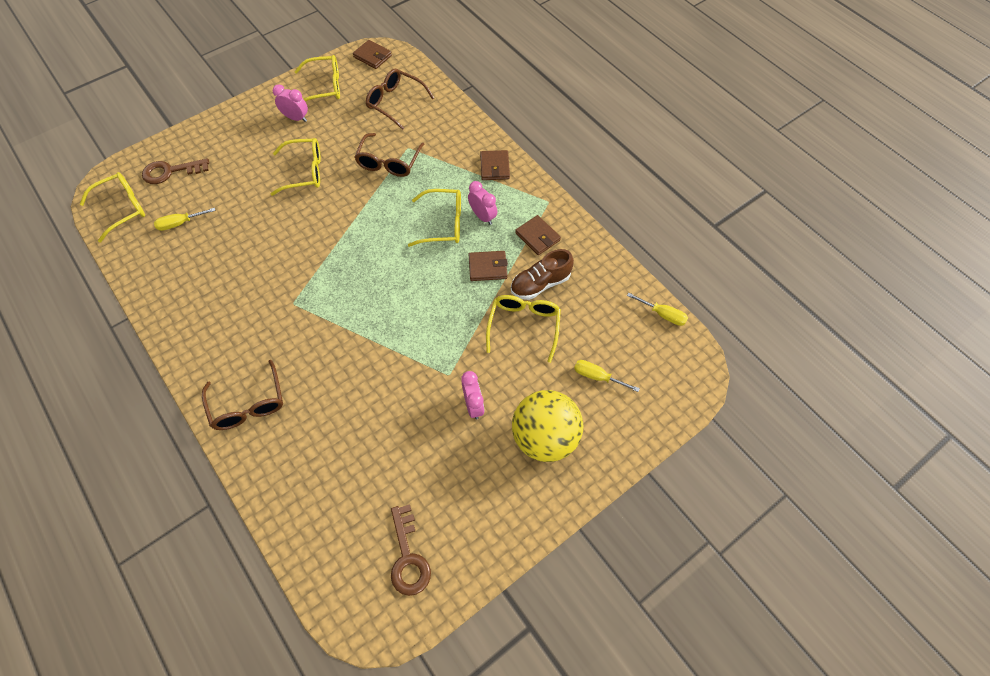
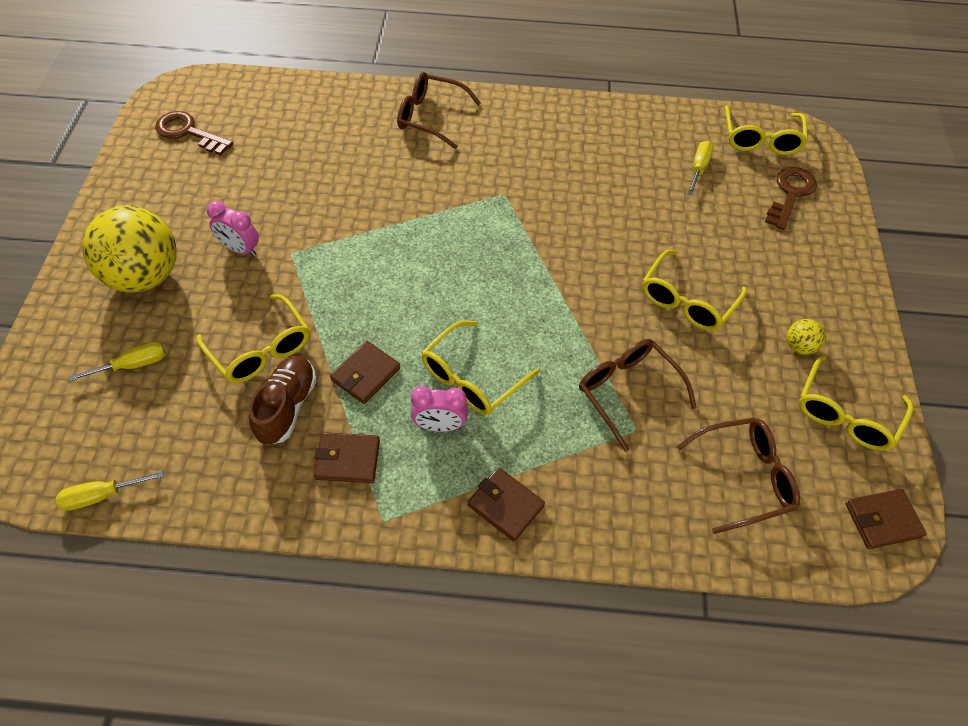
camera: 130 degrees right, 5 degrees down
(296, 118) = (799, 346): pink clock -> yellow ball

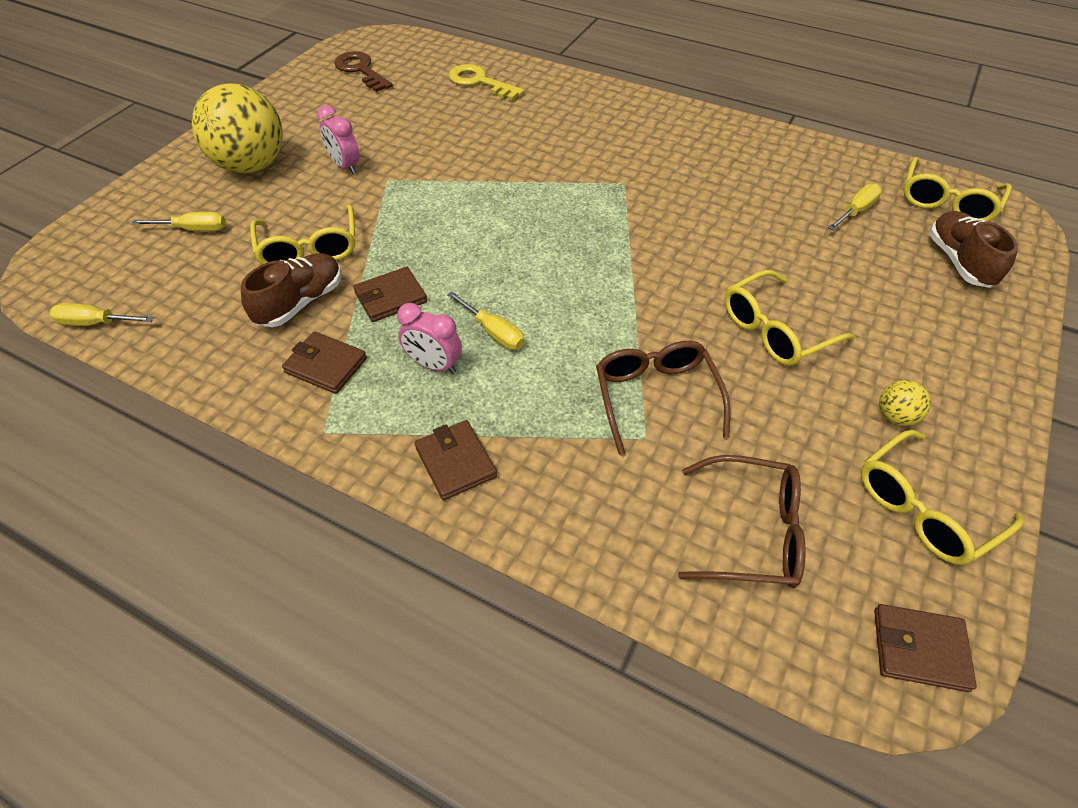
camera: 25 degrees right, 5 degrees down
(316, 116) = (480, 82): none -> yellow key
(431, 117) = (588, 105): brown glasses -> none
(472, 378) = (493, 332): yellow glasses -> yellow screwdriver
(790, 194) = (959, 261): brown key -> brown shoe

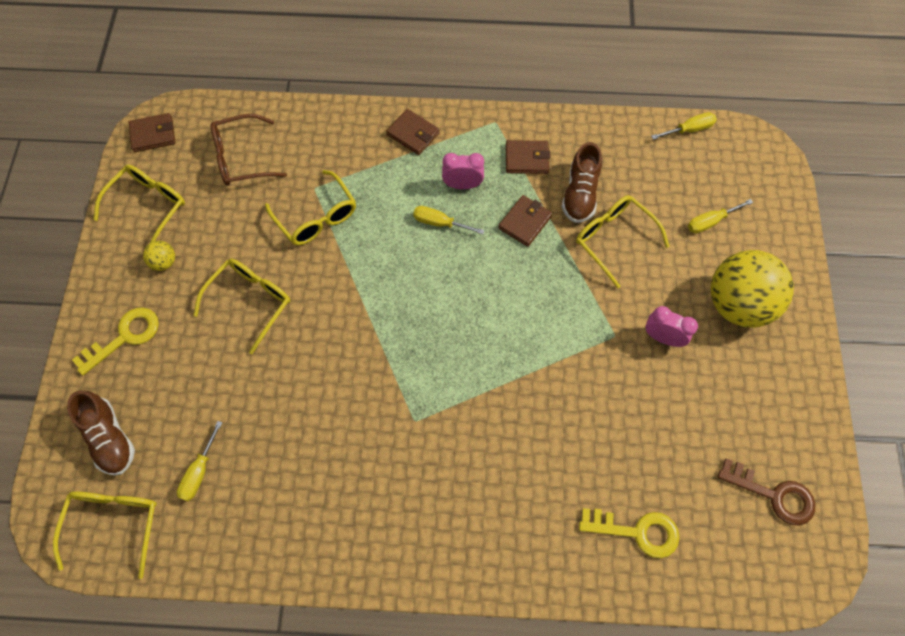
camera: 155 degrees right, 15 degrees up
(656, 398) = (316, 217): brown glasses -> yellow glasses
(950, 347) = (124, 337): none -> yellow key

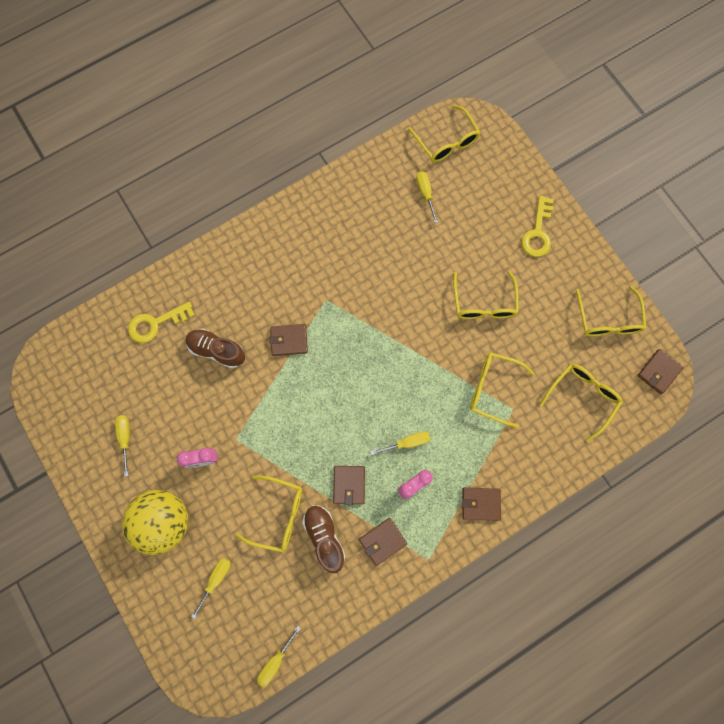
camera: 145 degrees right, 10 degrees up
(110, 438) = (490, 177): brown shoe -> brown shoe (217, 350)
(164, 262) = (560, 291): yellow ball -> none
(242, 158) = (582, 397): brown glasses -> yellow glasses
(489, 403) = (289, 340): none -> brown wallet
(742, 415) = (125, 438): none -> yellow screwdriver
(773, 494) = (83, 399): brown key -> none

